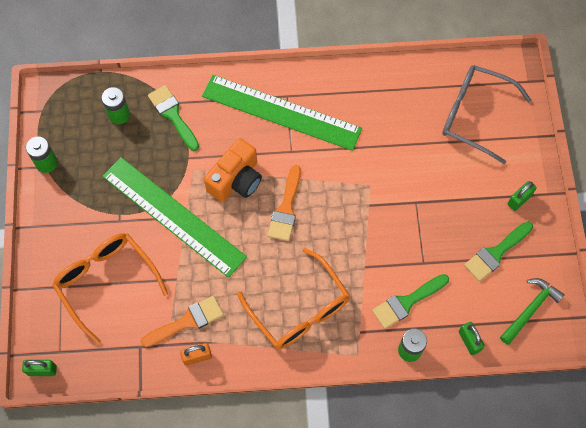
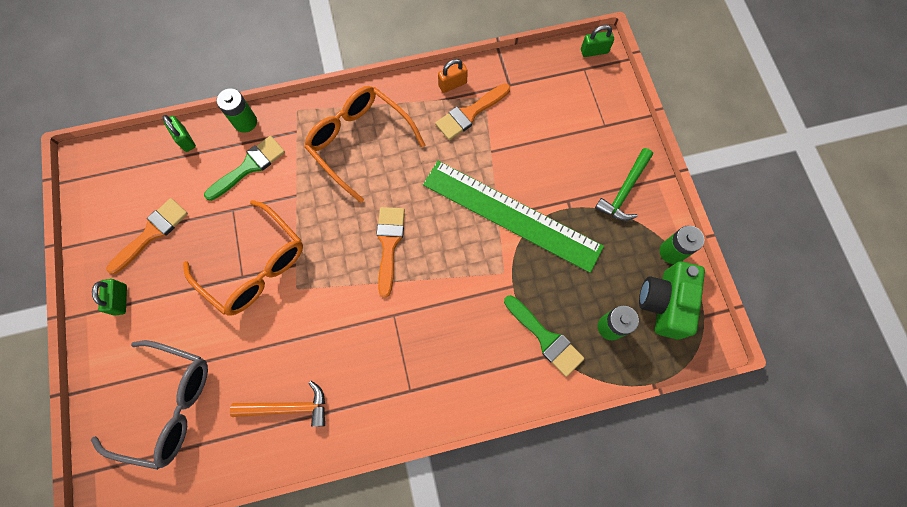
camera: 170 degrees right, 5 degrees up
(69, 125) = (664, 303): none -> green camera
(106, 282) = (561, 137): orange glasses -> orange glasses (255, 267)
(236, 180) = (451, 268): orange camera -> none
(281, 112) = (413, 366): green ruler -> none
(382, 99) = (288, 407): none -> orange hammer
(496, 253) = (152, 233): green brush -> orange brush
(519, 200) = (120, 300): green padlock -> green padlock turned 45 degrees counterclockwise
(530, 309) = (119, 180): green hammer -> green hammer (624, 191)

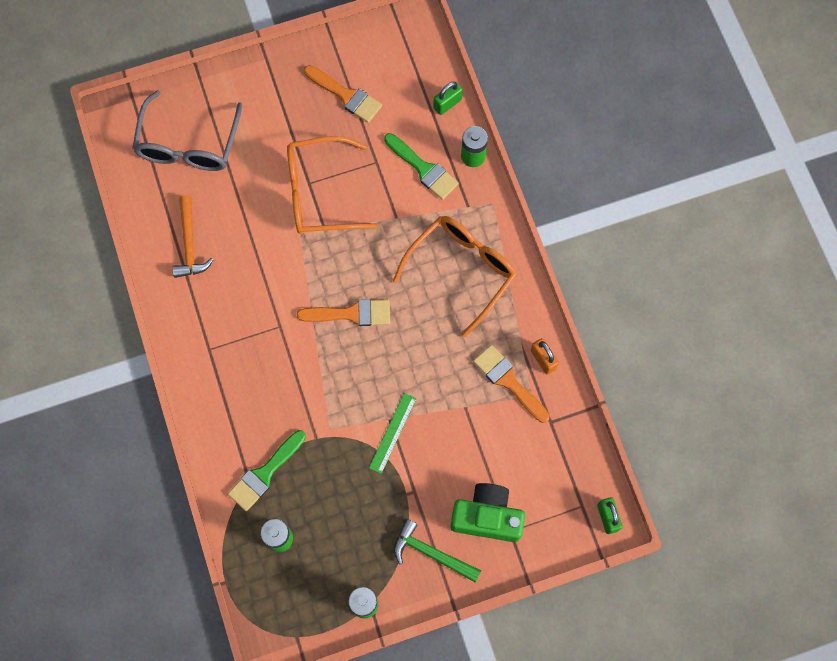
camera: 85 degrees right, 0 degrees up
(120, 300) = (280, 84): green padlock -> none
(255, 267) = (319, 193): orange glasses -> orange glasses turned 45 degrees clockwise
(511, 215) = (392, 433): green ruler -> green ruler, size x0.42
(664, 303) = (308, 595): green camera -> green camera (487, 517)

